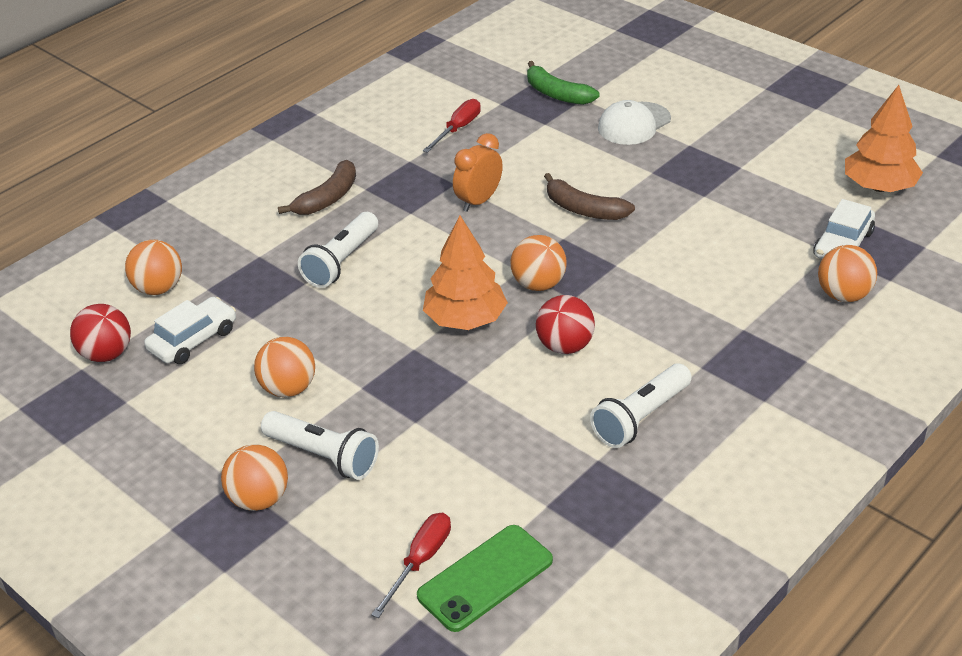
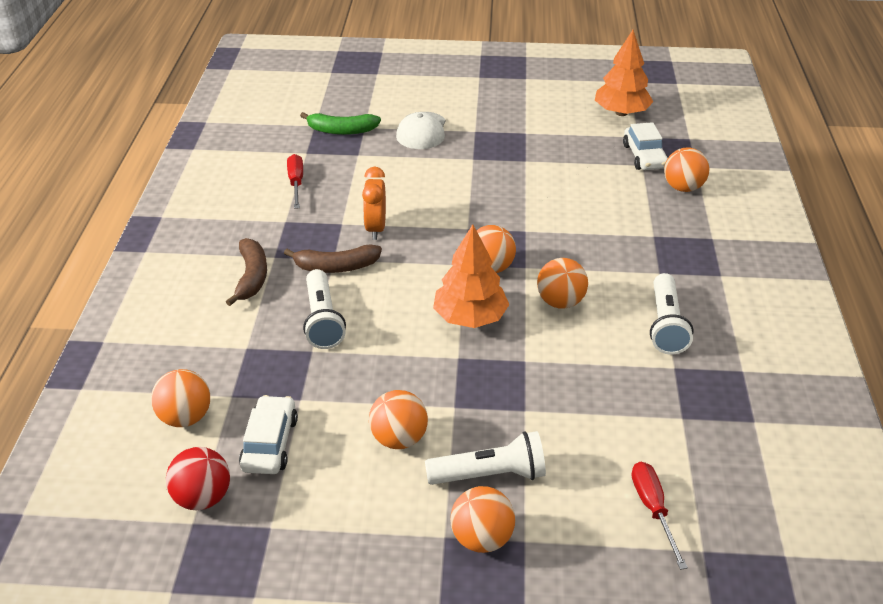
camera: 40 degrees left, 0 degrees up
(485, 578) = (708, 493): green phone -> none
(565, 346) = (560, 302): red ball -> orange ball
(584, 209) = (458, 202): brown banana -> brown banana (336, 267)

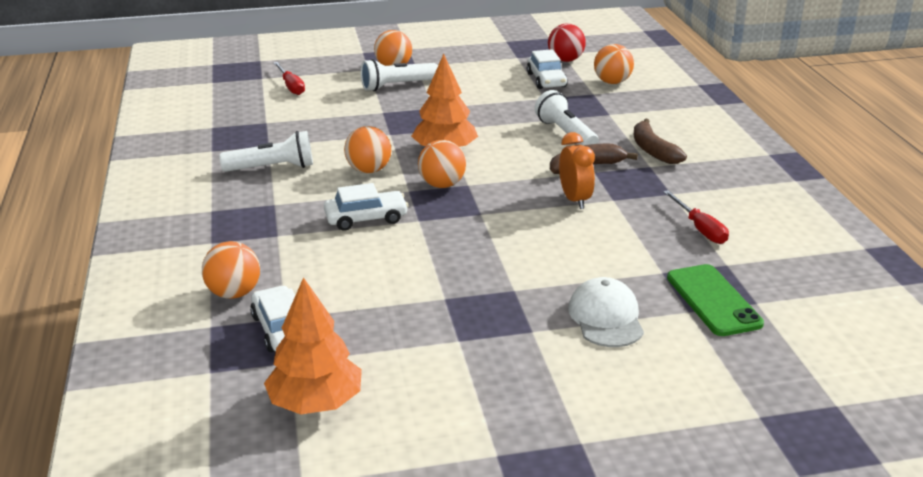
camera: 165 degrees right, 10 degrees down
(341, 130) = (713, 300): green banana -> green phone
(399, 439) = (464, 91): orange ball -> none
(572, 240) = (366, 218): none -> white car
(665, 325) = (272, 168): white flashlight -> white flashlight turned 90 degrees clockwise

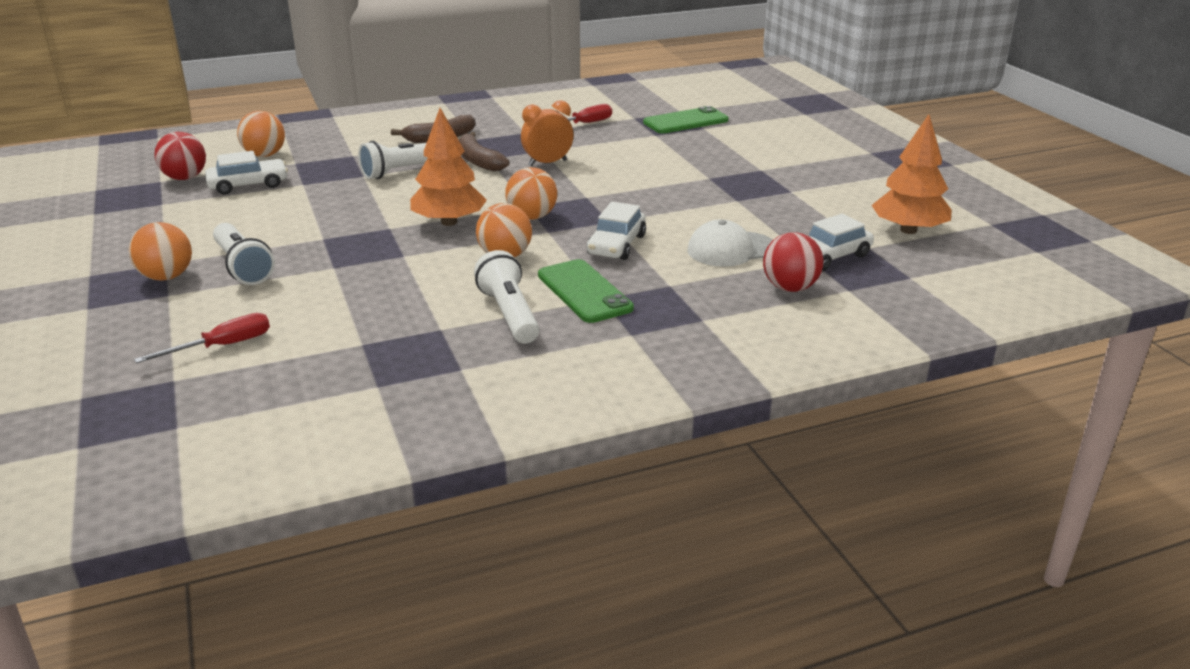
camera: 100 degrees left, 0 degrees up
(234, 293) = (790, 288): orange ball -> red ball
(288, 198) = (584, 292): none -> green phone
(366, 218) = (616, 245): white car -> white car turned 135 degrees counterclockwise
(606, 318) = (728, 149): white cap -> white cap (731, 249)

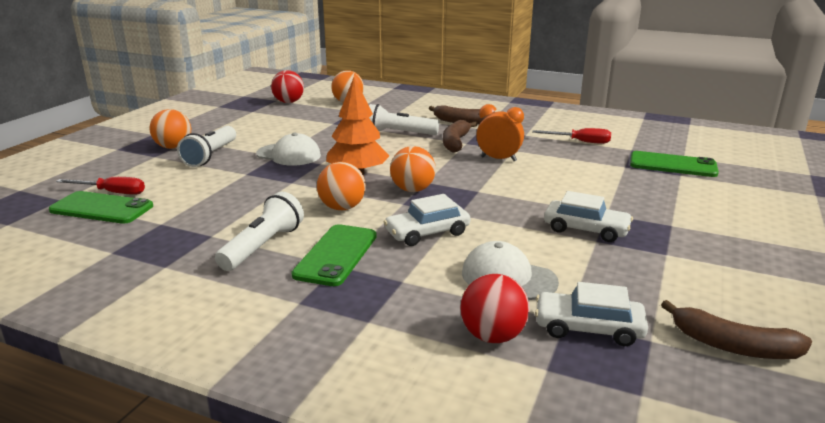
camera: 45 degrees right, 5 degrees down
(248, 185) = (307, 115): white car -> white car (586, 229)
(255, 363) = (102, 208): none -> green phone
(335, 232) = (289, 155): none -> white cap
(908, 230) = (733, 346): orange tree -> brown banana

